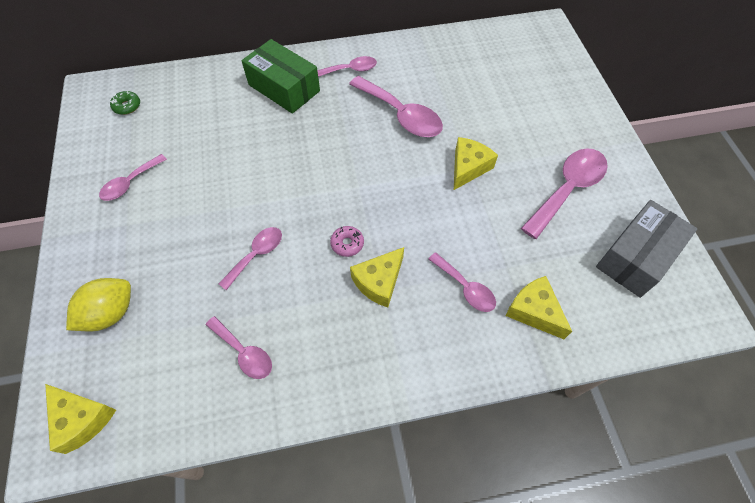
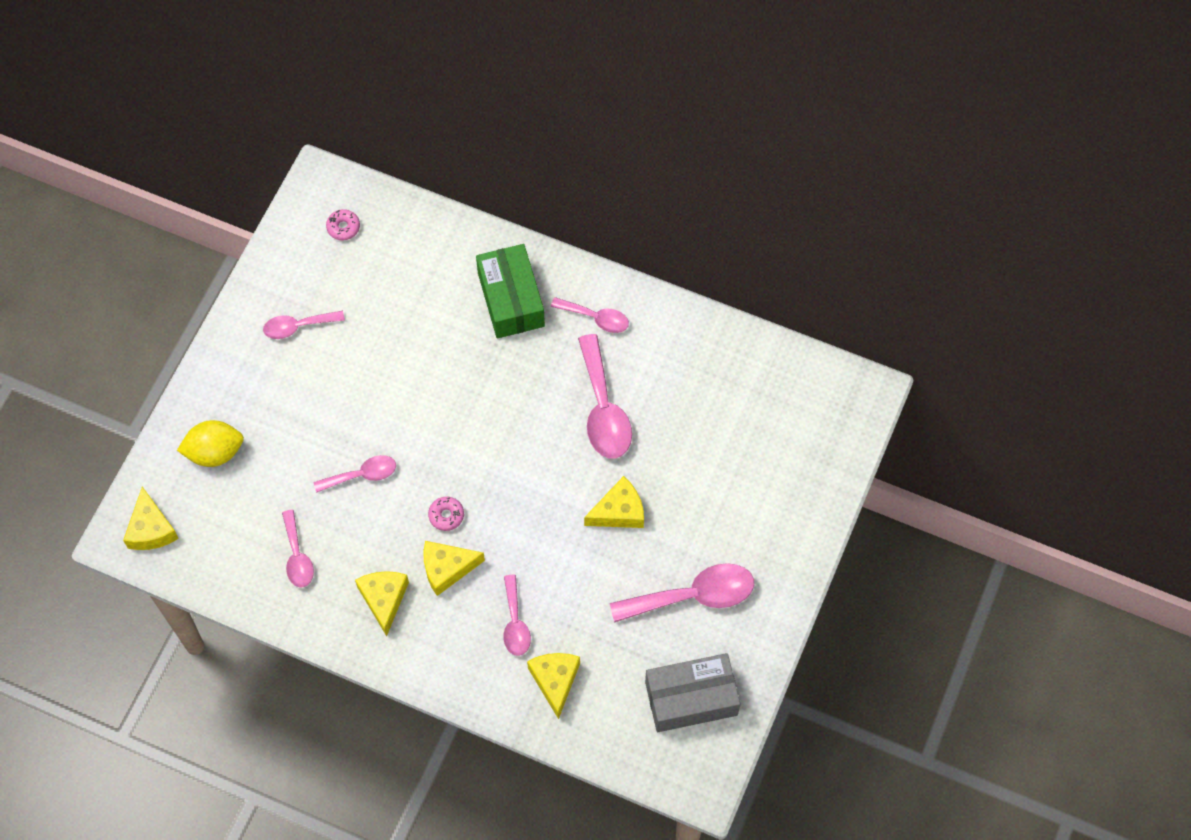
camera: 35 degrees right, 5 degrees up
(127, 106) = (343, 227): green donut -> pink donut
(346, 339) = (384, 599): none -> yellow cheese

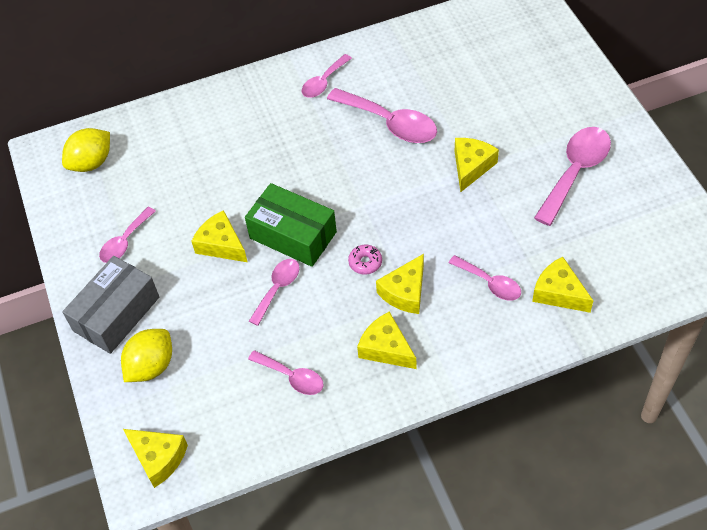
camera: 40 degrees left, 10 degrees down
(343, 227) = (91, 163): pink donut -> yellow lemon
(362, 397) = (221, 244): none -> yellow cheese
(511, 299) = (256, 114): green box -> green box (293, 235)
(596, 318) = (323, 82): pink spoon -> pink spoon turned 150 degrees clockwise
(691, 698) = (650, 226): grey box -> grey box (116, 314)

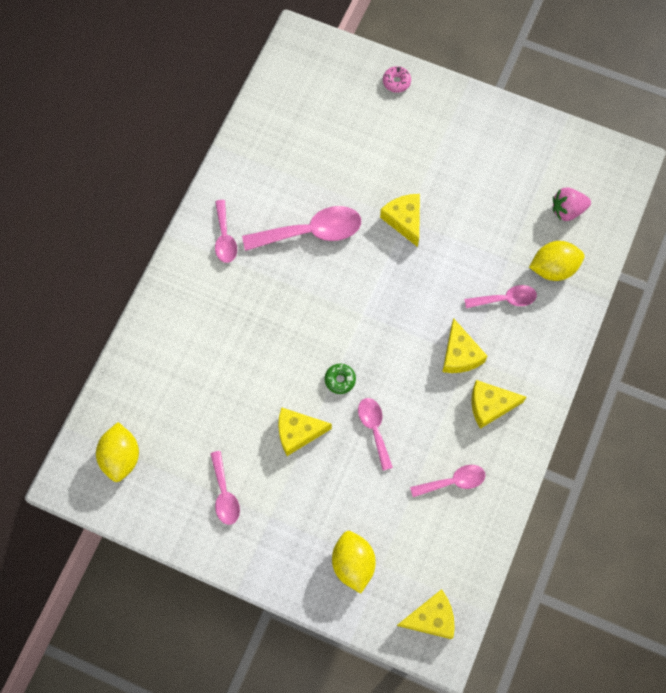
camera: 50 degrees left, 15 degrees up
(116, 314) = (284, 551): grey box -> none
(293, 235) = (340, 380): green box -> green donut
(365, 262) = (411, 356): pink donut -> pink donut (396, 82)
(558, 292) = (553, 268): yellow cheese -> yellow lemon
(575, 172) = (475, 166): pink spoon -> none
(622, 260) = (567, 210): none -> pink strawberry

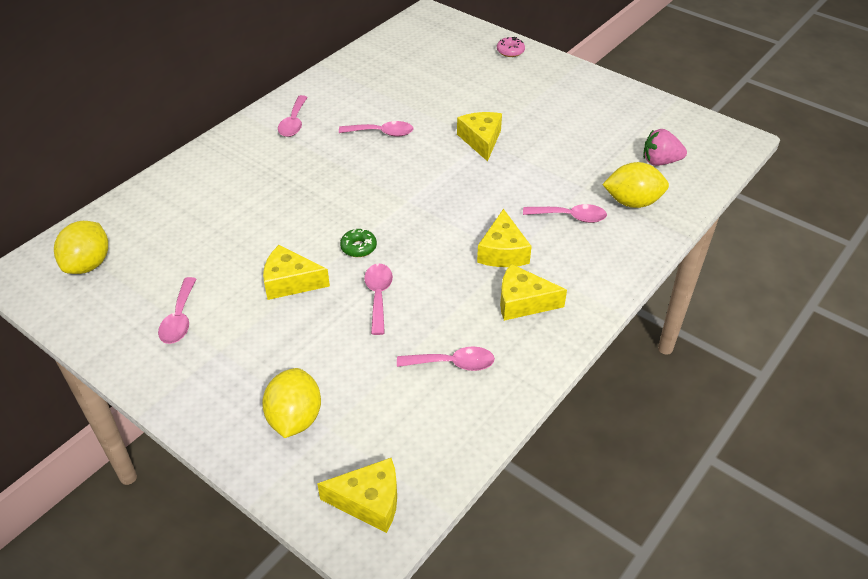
camera: 15 degrees right, 25 degrees down
(311, 232) = (382, 133): pink spoon -> pink spoon, size x0.59

